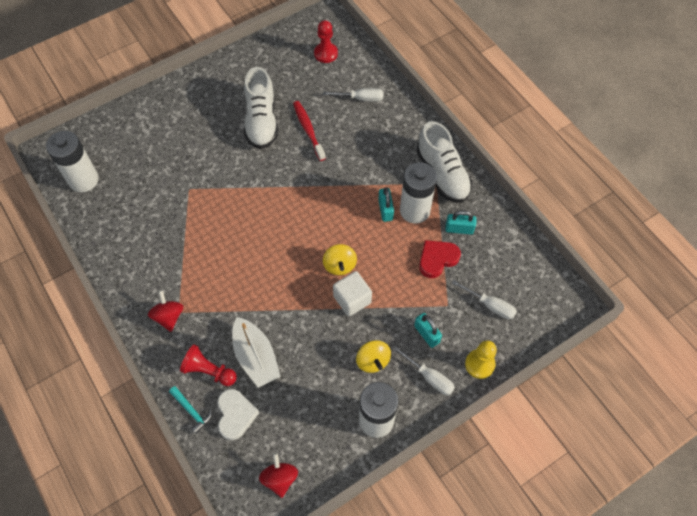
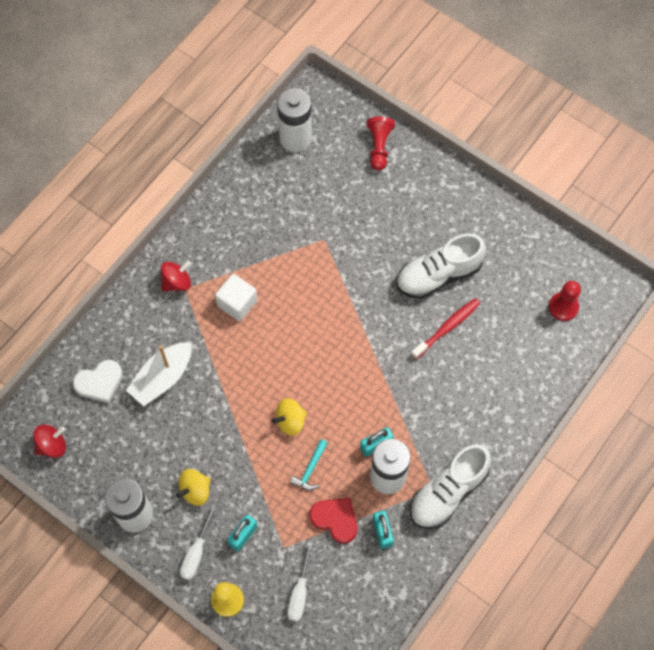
camera: 70 degrees right, 5 degrees up
(192, 411) = (91, 343): turquoise hammer -> turquoise hammer (310, 469)
(209, 371) = (134, 341): red pawn -> red pawn (379, 147)
(352, 299) = (256, 447): white cube -> white cube (237, 303)
(361, 98) = (515, 368): white screwdriver -> none

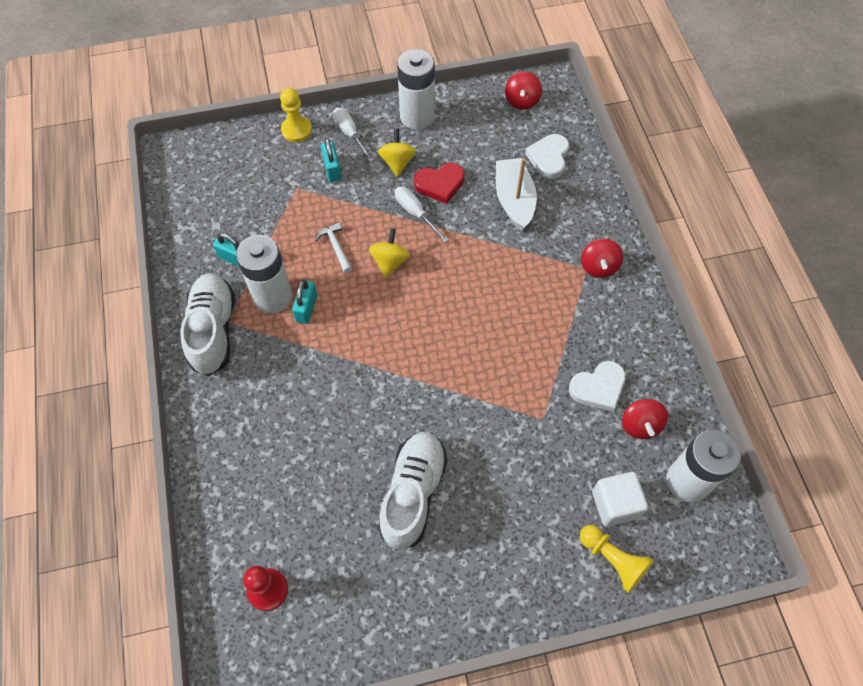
camera: 130 degrees right, 5 degrees down
(237, 303) = (537, 298): white cube -> white cube (615, 504)
(274, 222) = (598, 388): none -> white heart
(280, 184) = (640, 425): none -> red spinning top
(299, 593) = (253, 175): white screwdriver -> white screwdriver (415, 213)
(310, 469) = (336, 247): turquoise hammer -> white hammer
(335, 519) = (279, 235): red heart -> red heart (440, 184)
(379, 147) = (613, 560): red pawn -> yellow pawn
(447, 328) = (353, 454): red toothbrush -> none

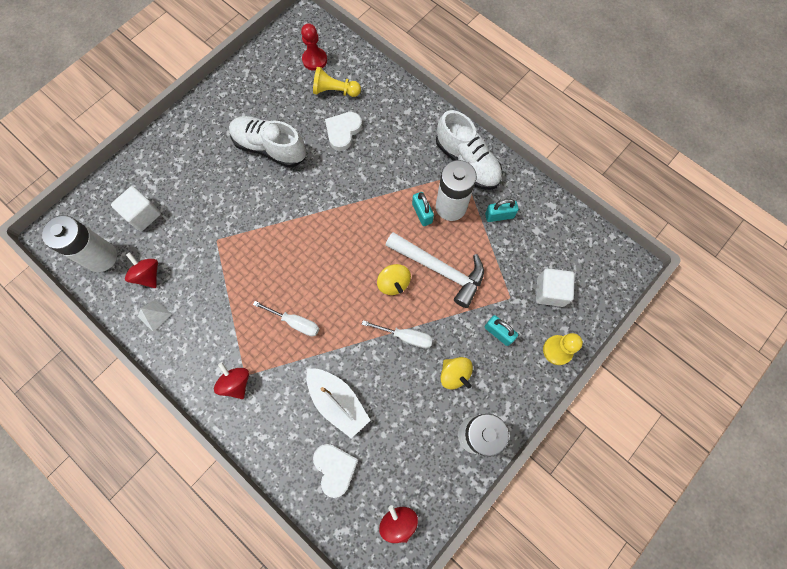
camera: 145 degrees right, 10 degrees up
(257, 172) = (550, 292): none -> white cube
(336, 247) = (440, 269): white hammer -> white hammer, size x2.10
(350, 134) = (513, 376): white screwdriver -> white screwdriver (295, 322)
(413, 494) = (270, 148): white shoe -> white shoe turned 135 degrees clockwise
(440, 184) = (406, 376): red heart -> none
(598, 388) = (189, 283): white heart -> white heart (343, 131)
(613, 560) = (130, 183): yellow pawn -> yellow pawn (335, 91)
(652, 377) = (154, 315): none -> white pyramid

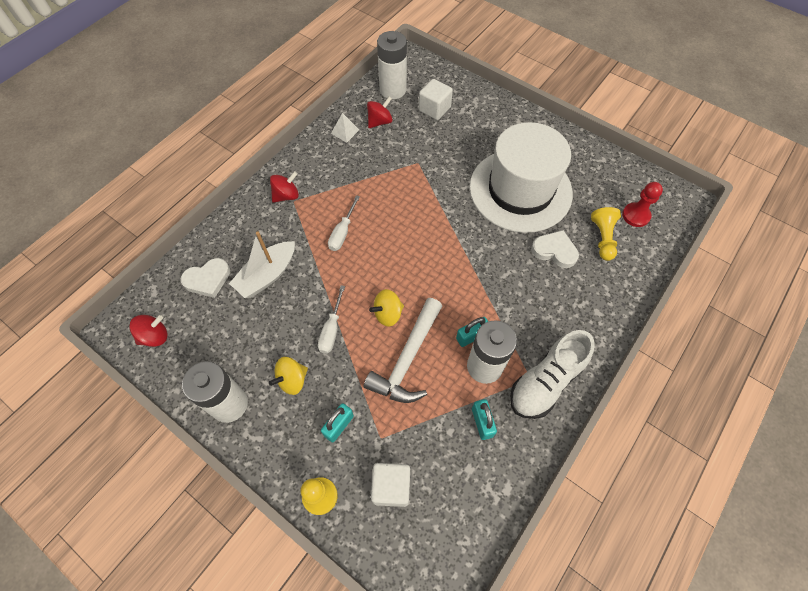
camera: 85 degrees right, 10 degrees down
(270, 148) = (520, 190): white shoe -> white hat

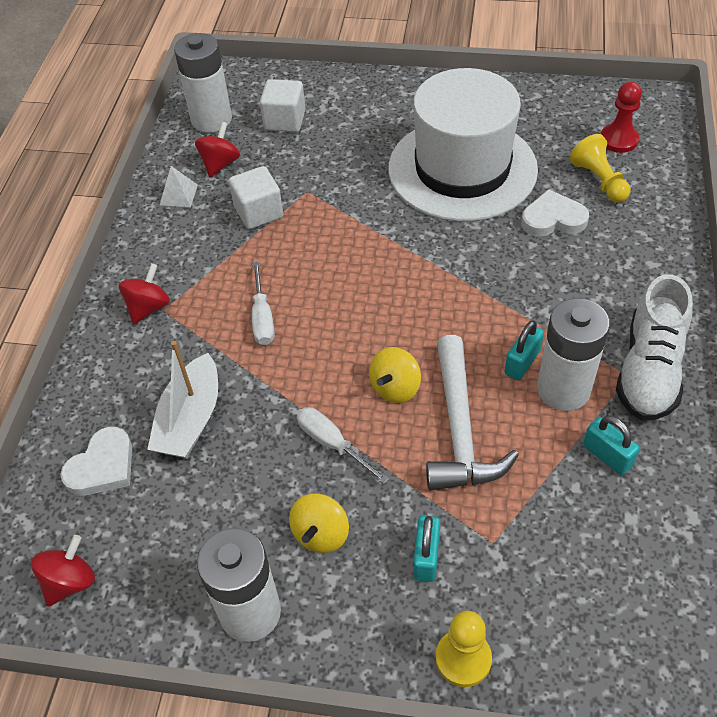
camera: 25 degrees left, 10 degrees down
(331, 329) = (332, 444): white screwdriver -> white screwdriver turned 150 degrees clockwise
(391, 487) = (549, 594): white cube -> white cube (258, 212)

